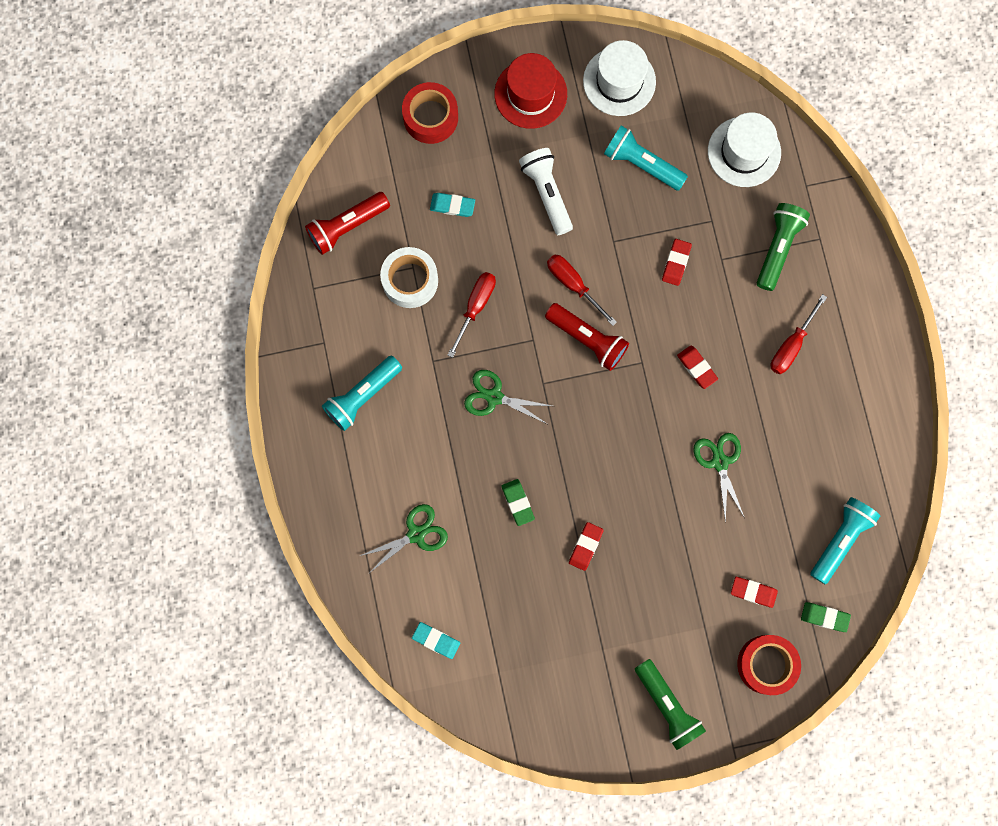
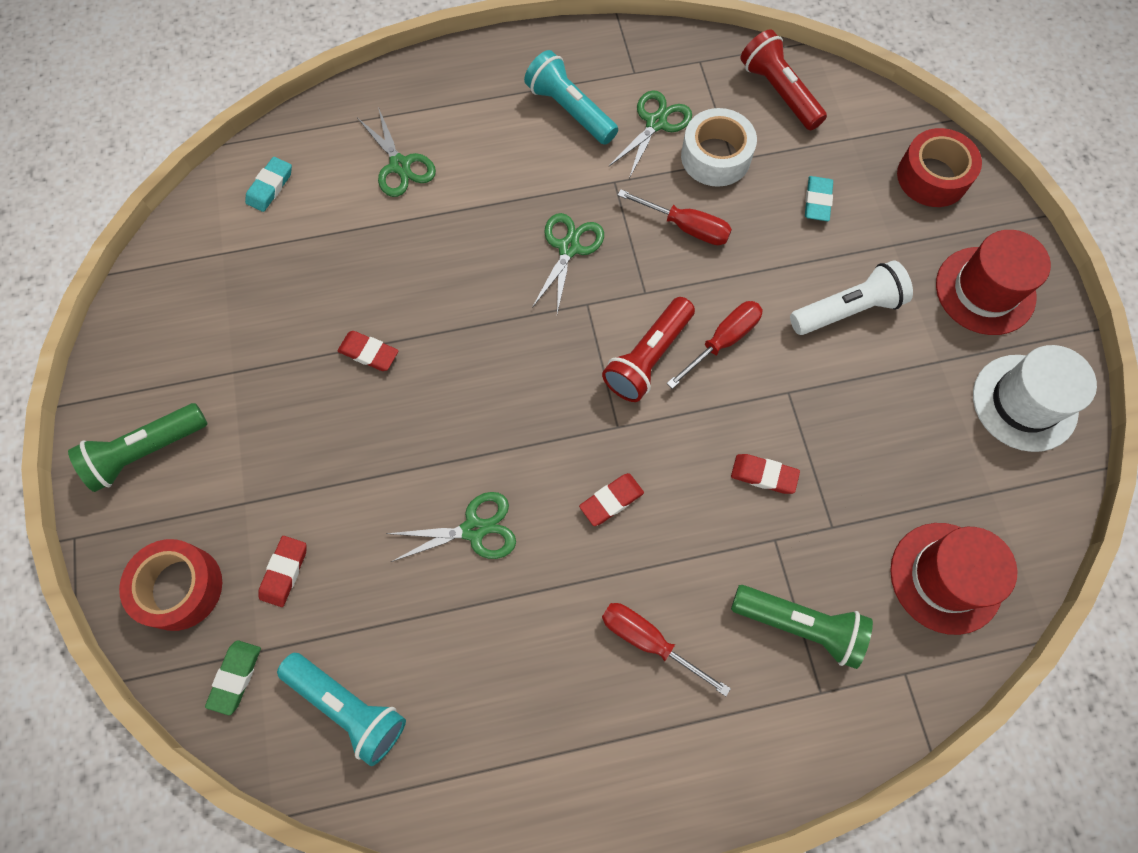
camera: 90 degrees right, 10 degrees down
(376, 326) = (656, 123): none -> green scissors
(517, 502) = (431, 274): green eraser -> none
(642, 163) = (906, 431): turquoise flashlight -> none
(744, 152) = (946, 577): white hat -> red hat

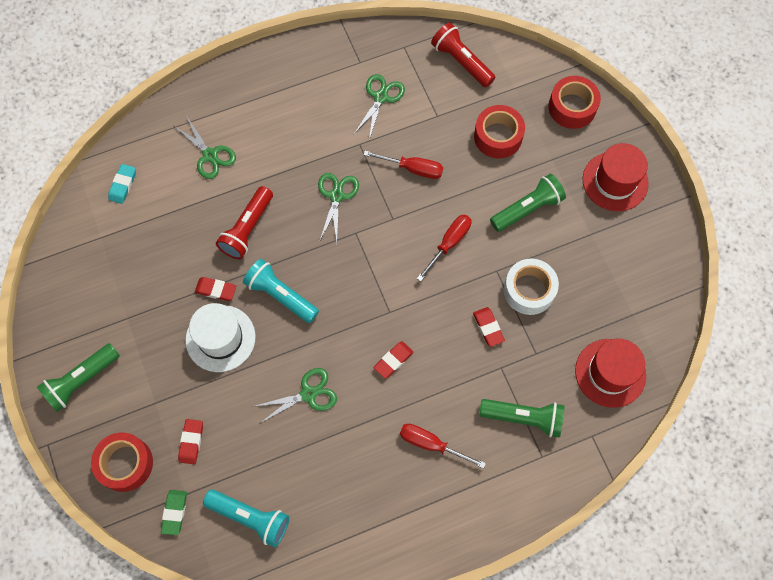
camera: 10 degrees left, 0 degrees up
(570, 110) = (320, 97): turquoise flashlight -> turquoise flashlight (281, 295)
(648, 358) = (401, 263): red flashlight -> red flashlight (247, 229)
(715, 157) = (425, 115): white tape -> white tape (529, 290)
(764, 475) = (488, 327): red eraser -> red eraser turned 60 degrees clockwise
(817, 201) = (498, 136): turquoise eraser -> red tape
(847, 310) = (527, 209): white flashlight -> green flashlight
(1024, 402) = (647, 252): white hat -> white hat (220, 338)

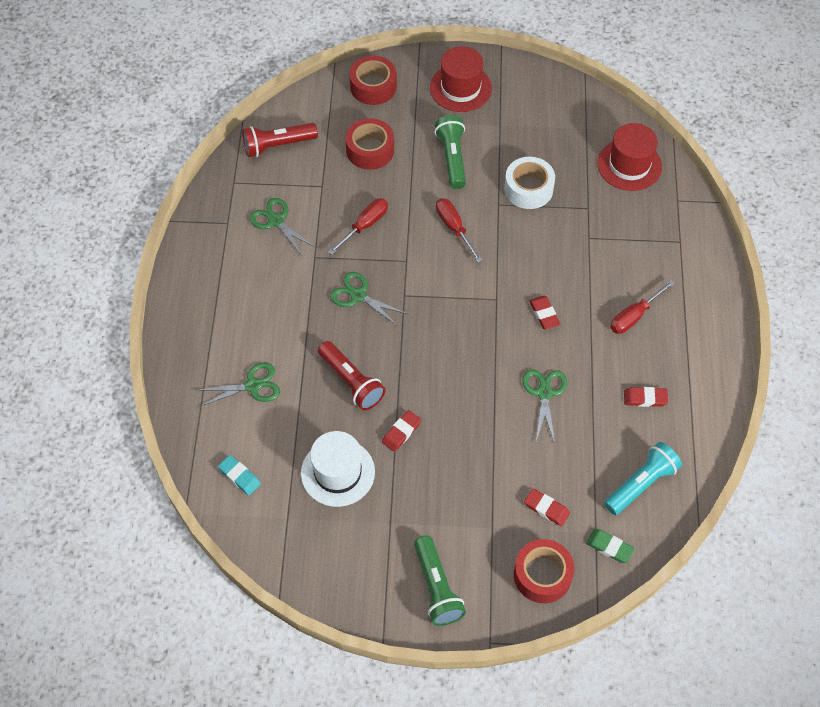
camera: 65 degrees left, 10 degrees down
(220, 338) = (453, 446): white hat -> white hat (338, 472)
(281, 295) = (435, 379): turquoise flashlight -> none
(488, 327) = (548, 232): red eraser -> red eraser (645, 398)
(523, 418) = (641, 240): green flashlight -> none

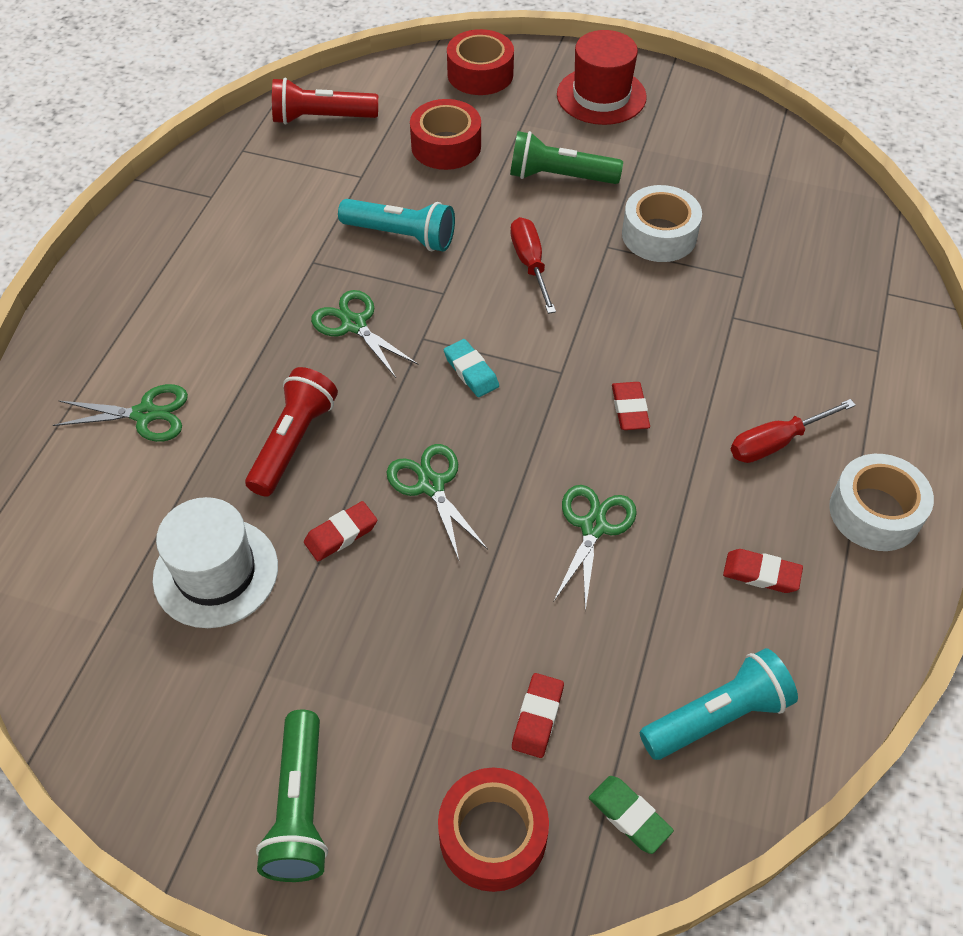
camera: 15 degrees right, 5 degrees down
(239, 476) = (63, 542): turquoise eraser -> turquoise eraser (471, 371)
(276, 221) = (278, 206): green scissors -> green scissors (431, 485)
(351, 382) = (294, 442): red flashlight -> red flashlight turned 135 degrees counterclockwise
(365, 225) = (401, 236): red screwdriver -> turquoise flashlight
(452, 158) = (559, 176): green flashlight -> green flashlight turned 90 degrees counterclockwise
(546, 508) = (537, 717): red eraser -> red eraser turned 60 degrees clockwise
(629, 165) = (823, 232): red hat -> none
(699, 346) = (874, 512): none -> white tape

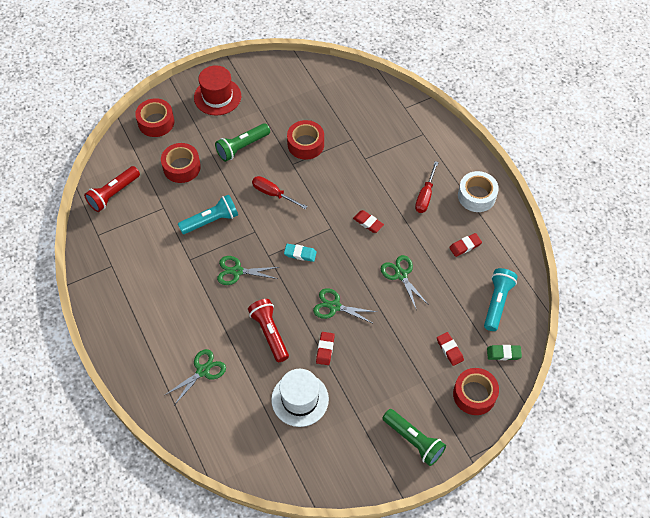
camera: 45 degrees left, 5 degrees up
(659, 235) = (305, 144): white tape -> red tape

